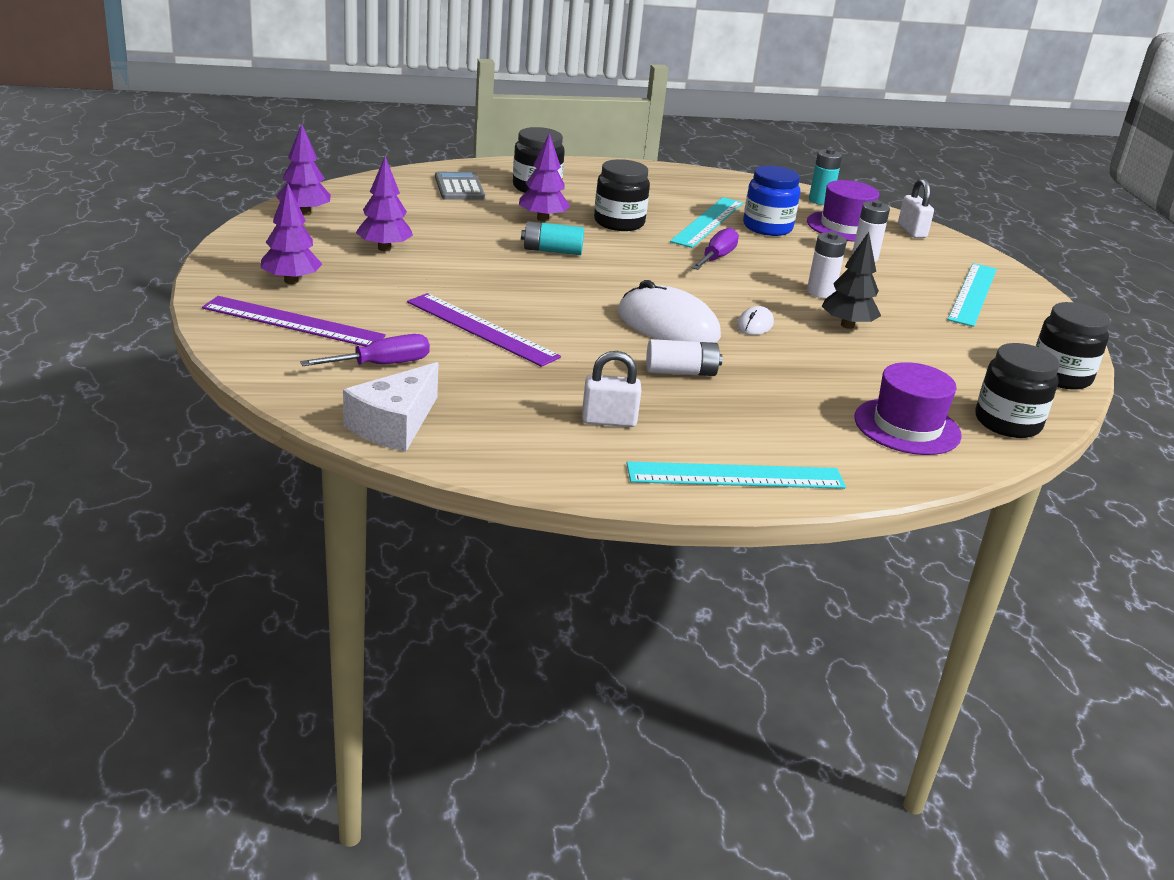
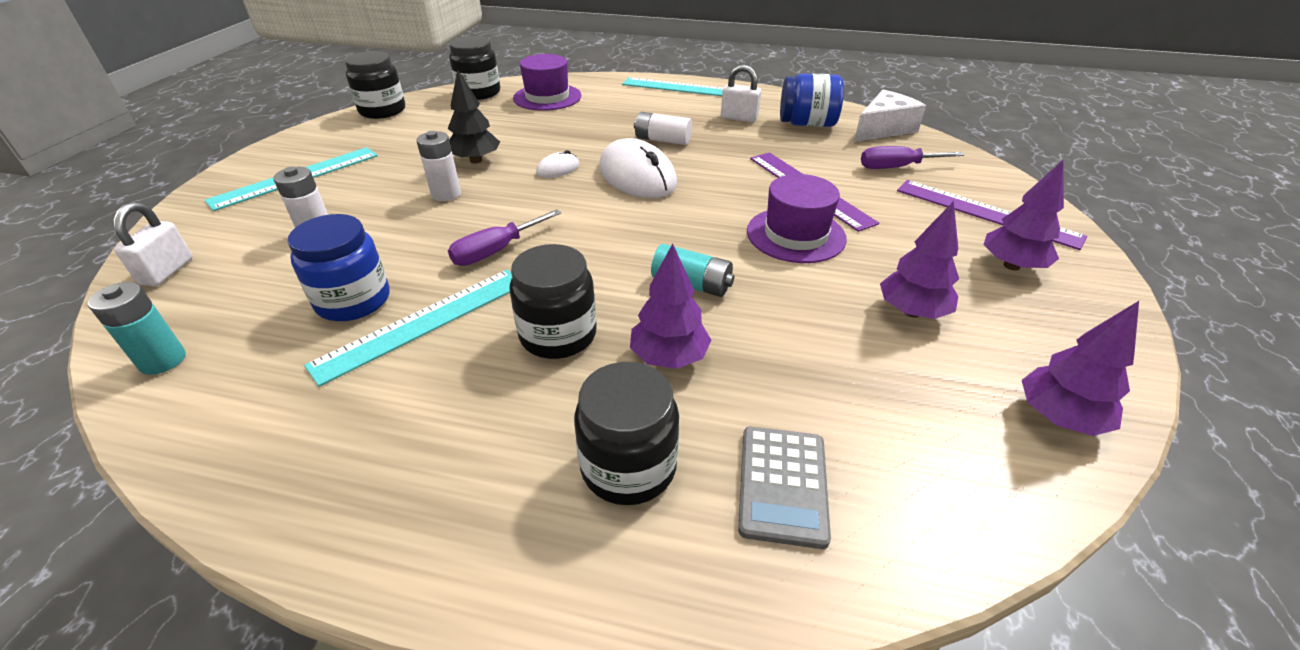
camera: 155 degrees left, 10 degrees up
(507, 421) = (807, 124): none -> blue jar
(845, 226) = (240, 291): purple hat -> purple hat (795, 235)

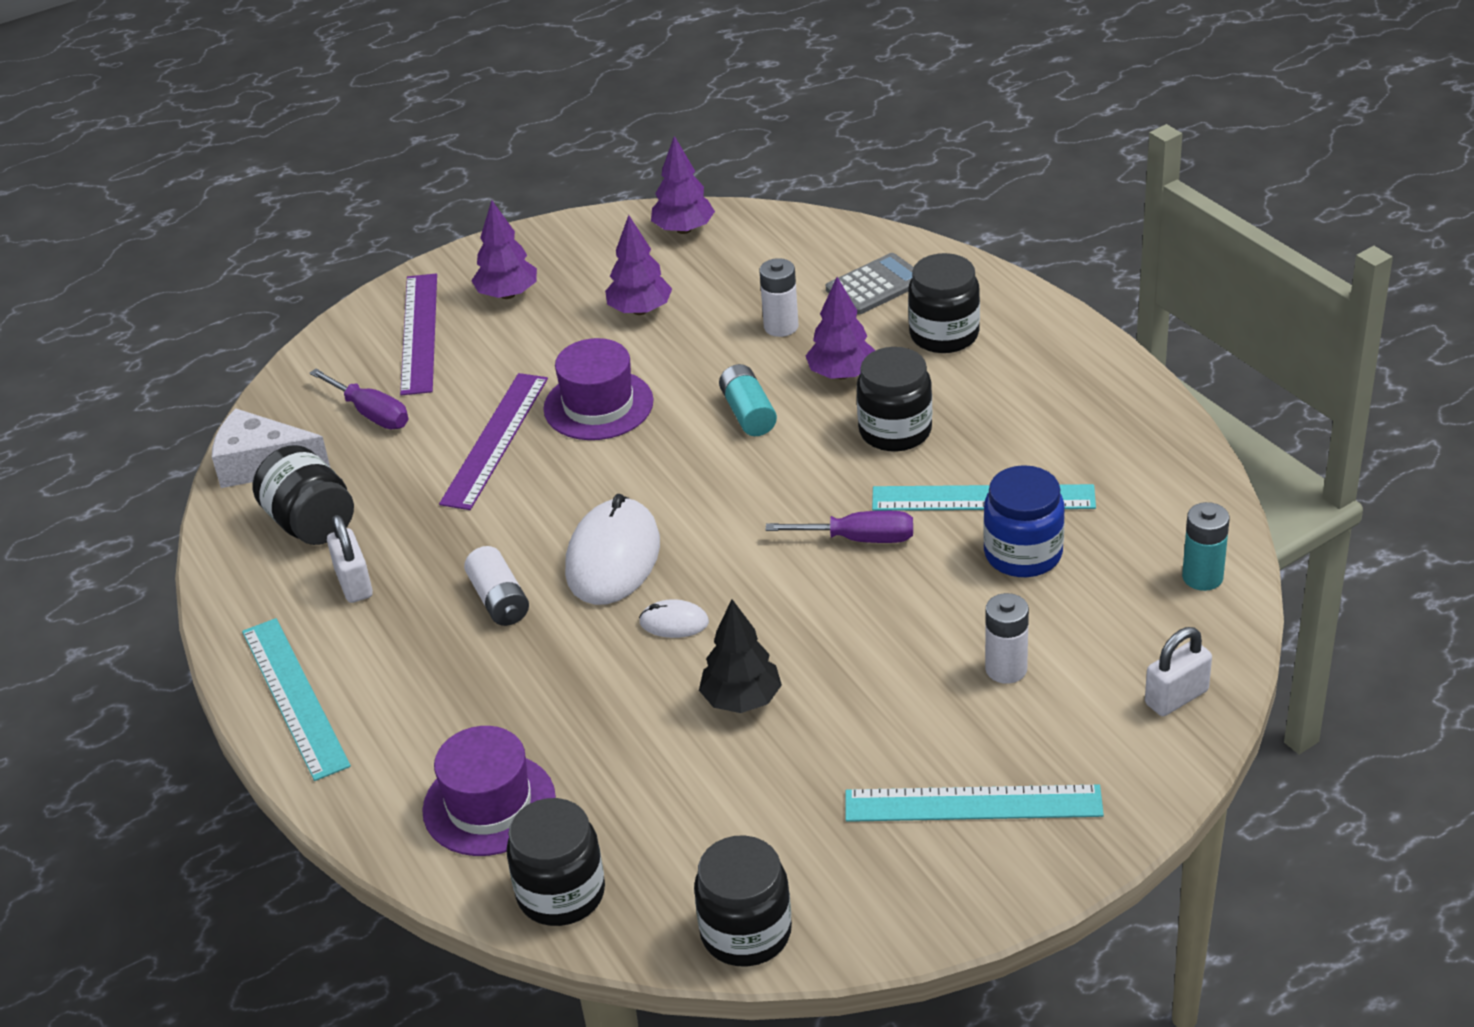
camera: 130 degrees left, 0 degrees up
(446, 194) = (831, 654): white battery -> white battery (781, 326)
(807, 124) = (311, 523): blue jar -> black jar

